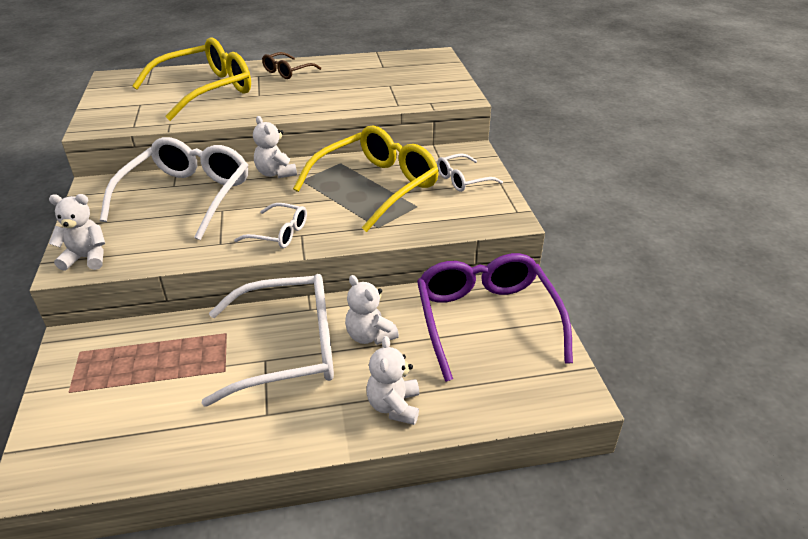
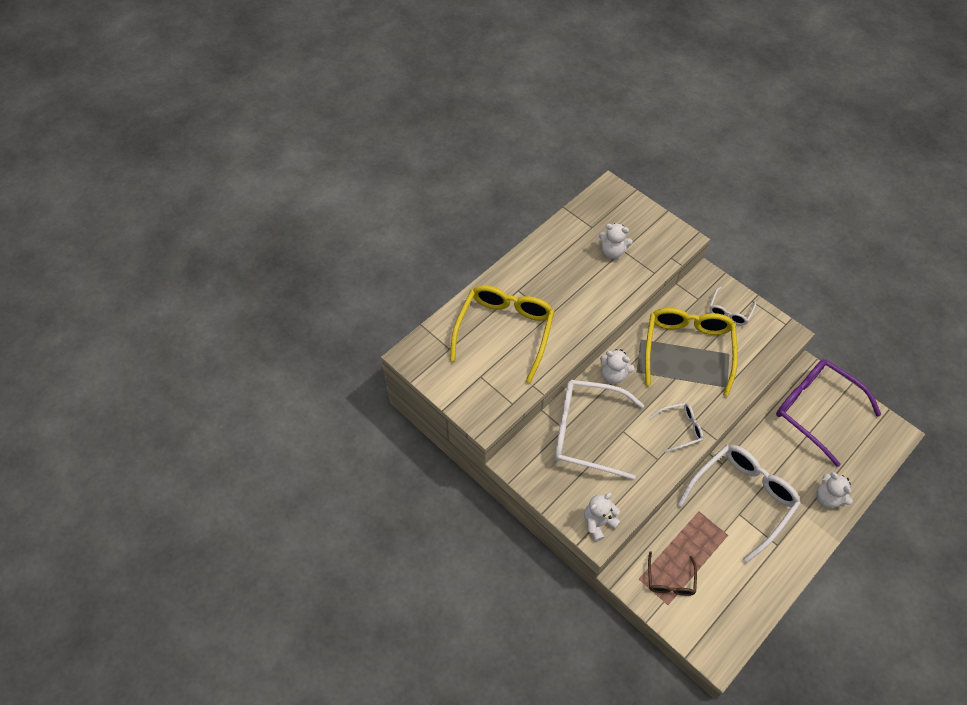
camera: 35 degrees left, 20 degrees up
(187, 196) = (586, 432): white glasses -> white glasses turned 60 degrees counterclockwise
(287, 72) = (533, 273): brown glasses -> brown glasses (670, 580)
(369, 336) = (772, 461): white teddy bear -> white teddy bear (612, 252)

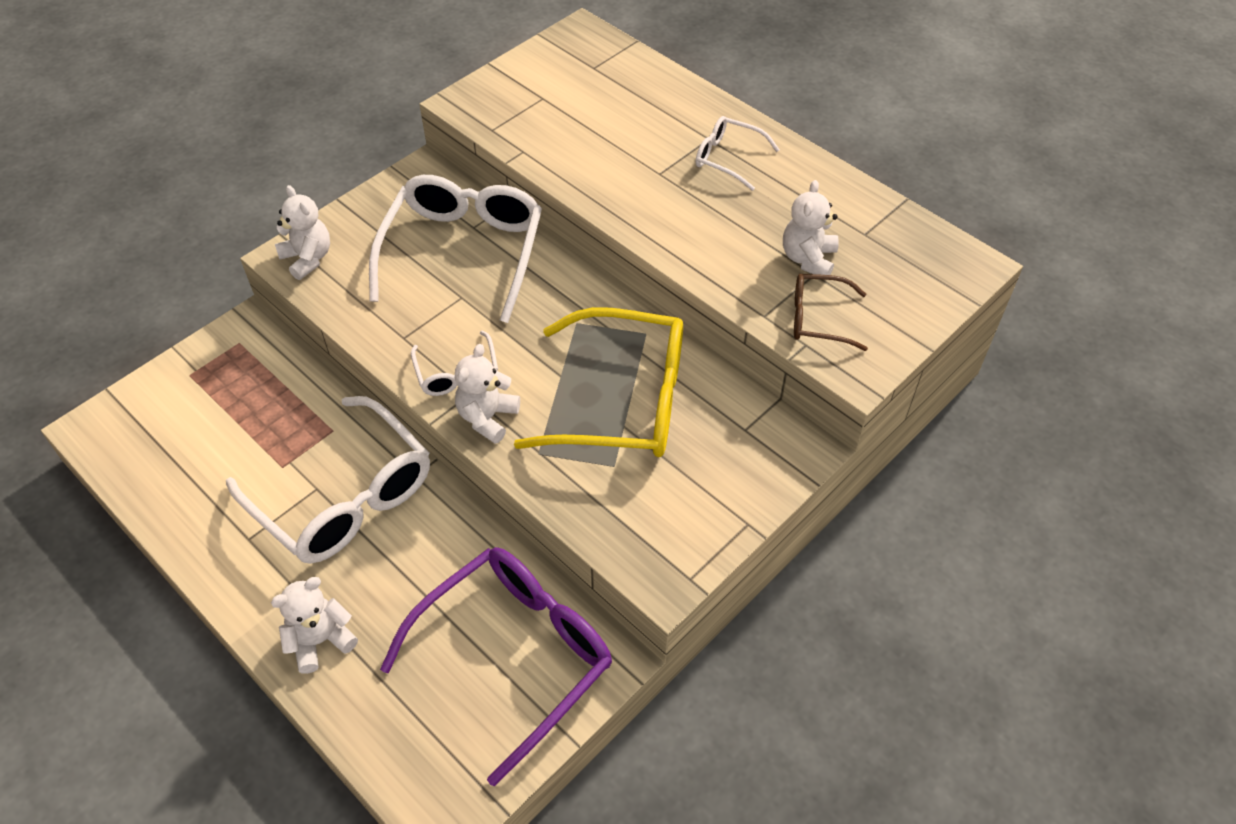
camera: 90 degrees right, 5 degrees down
(505, 331) = (626, 123): yellow glasses -> none
(613, 375) = (570, 291): white teddy bear -> white teddy bear (487, 417)
(670, 580) = (225, 381): brown glasses -> brown glasses (818, 319)
(729, 311) = (716, 479): white glasses -> white glasses (727, 158)

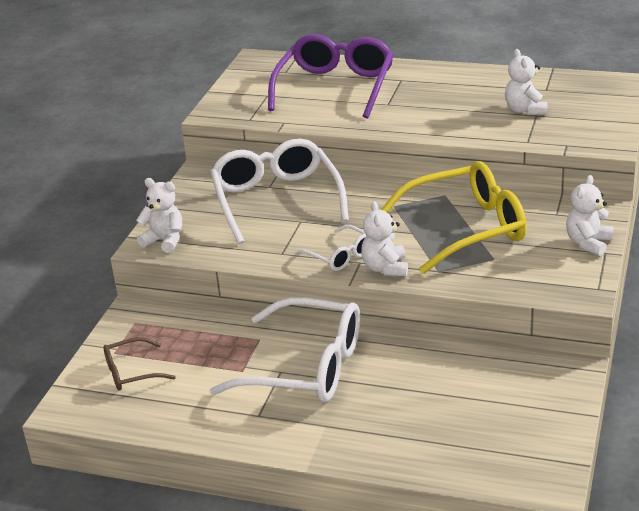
camera: 25 degrees left, 20 degrees down
(320, 640) = (370, 441): white teddy bear -> white teddy bear (588, 243)
(515, 654) = (510, 392): purple glasses -> purple glasses (335, 87)
(727, 158) = (423, 84): white glasses -> none
(818, 319) = (561, 132): brown glasses -> brown glasses (131, 372)

